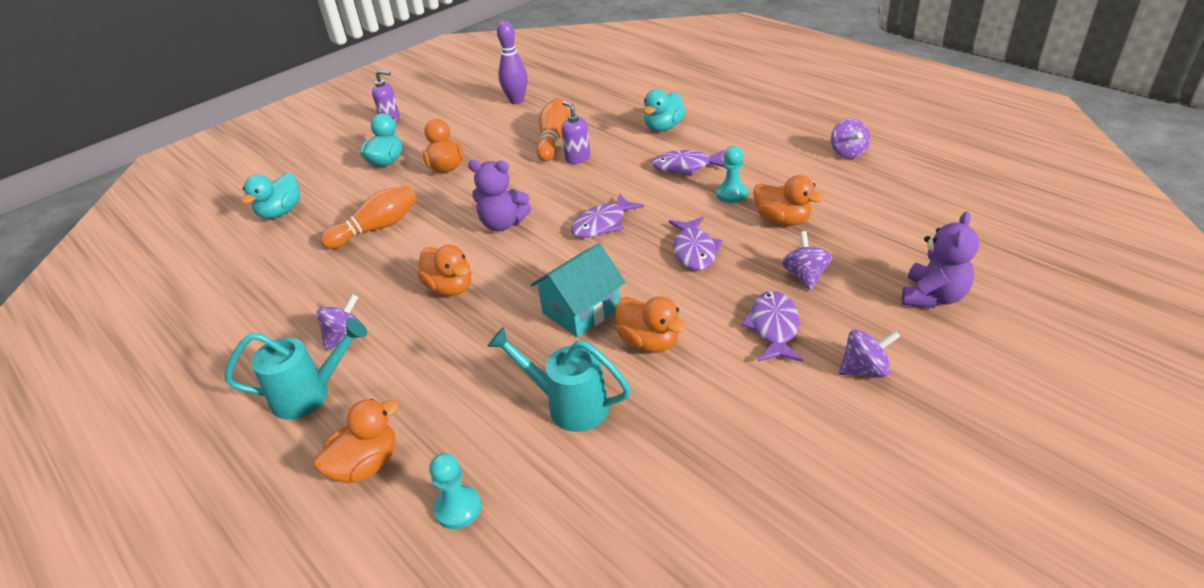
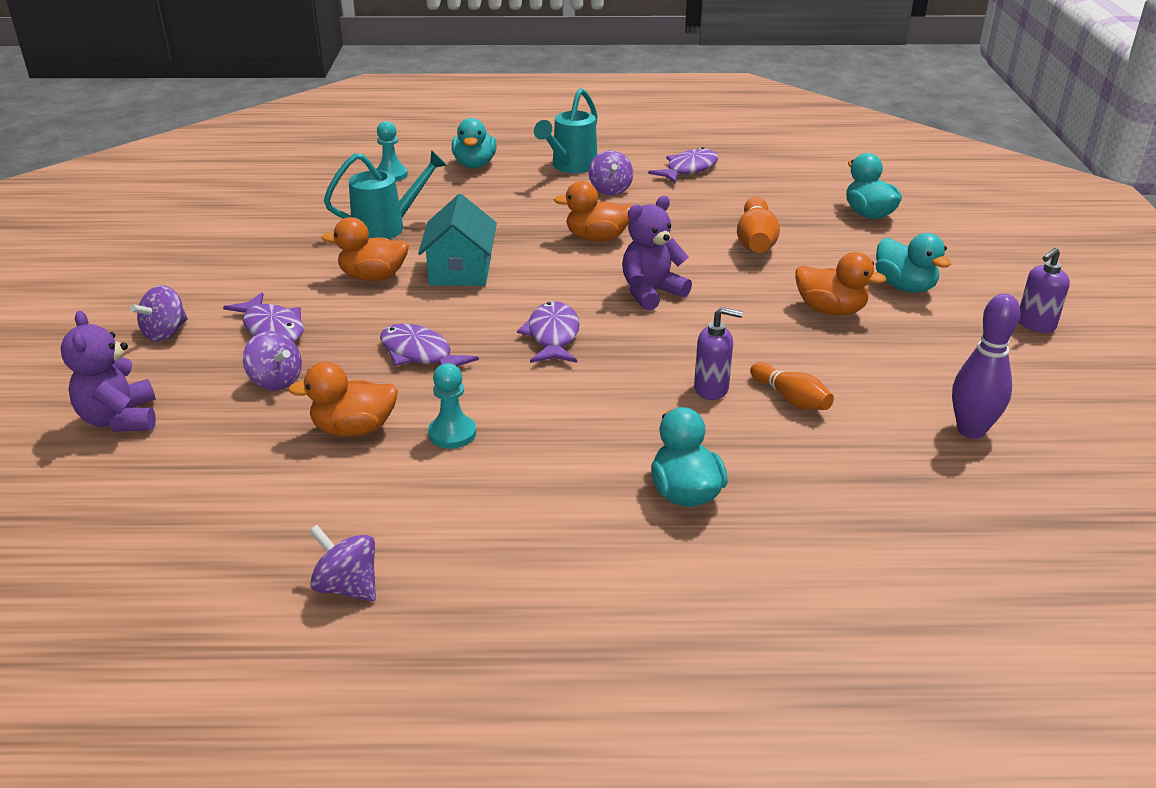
camera: 130 degrees right, 5 degrees down
(366, 465) = (475, 165): orange duck -> turquoise duck
(554, 139) = (791, 399): orange bowling pin -> orange bowling pin, size x0.67
(686, 167) = (559, 443): purple fish -> purple fish (688, 169)

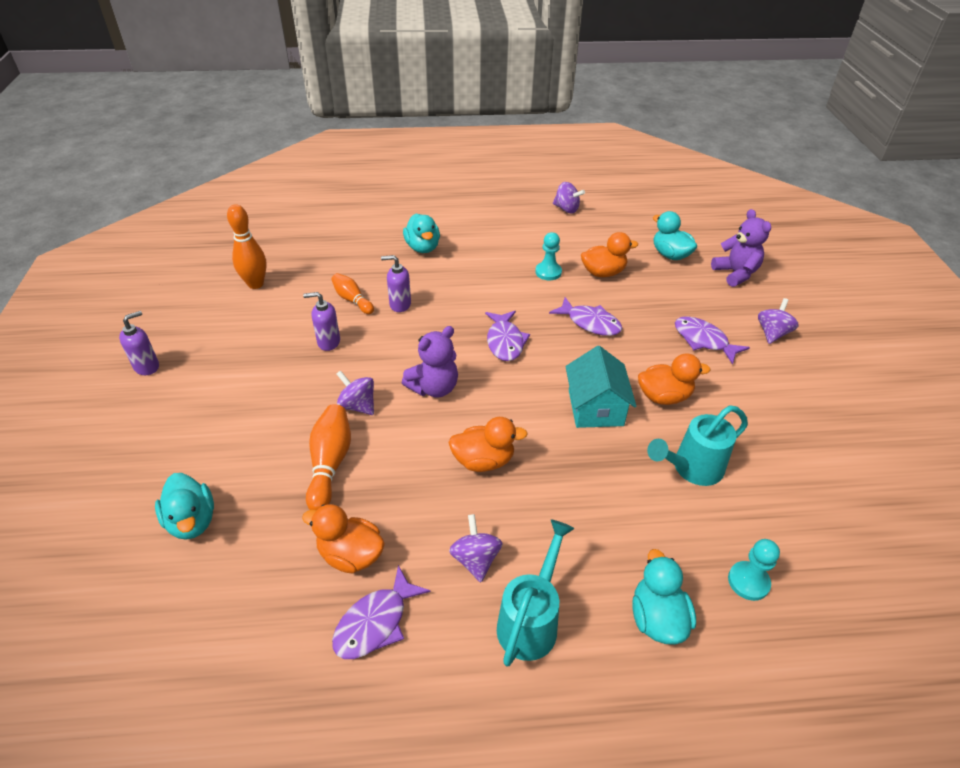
camera: 175 degrees right, 10 degrees up
(276, 381) = (668, 300): purple spinning top -> purple spinning top (358, 405)
(804, 343) = (328, 342): none -> purple soap dispenser
(830, 310) = (296, 375): orange duck -> orange duck (351, 555)
(904, 286) = (222, 405): turquoise duck -> turquoise duck (670, 255)
(971, 430) = (255, 284): purple bowling pin -> orange bowling pin

